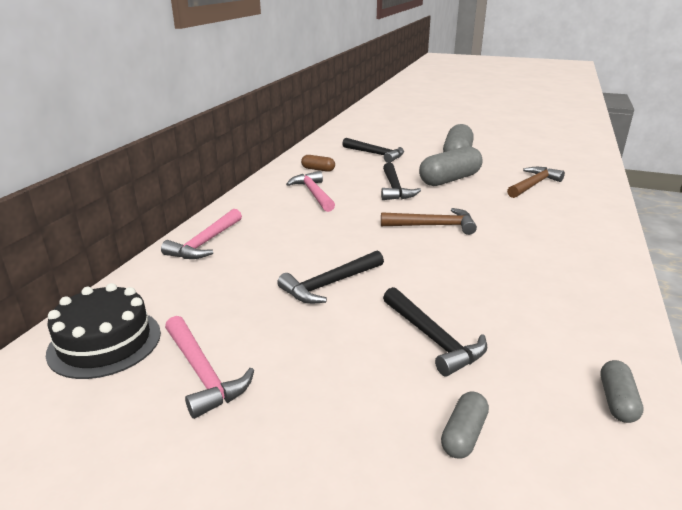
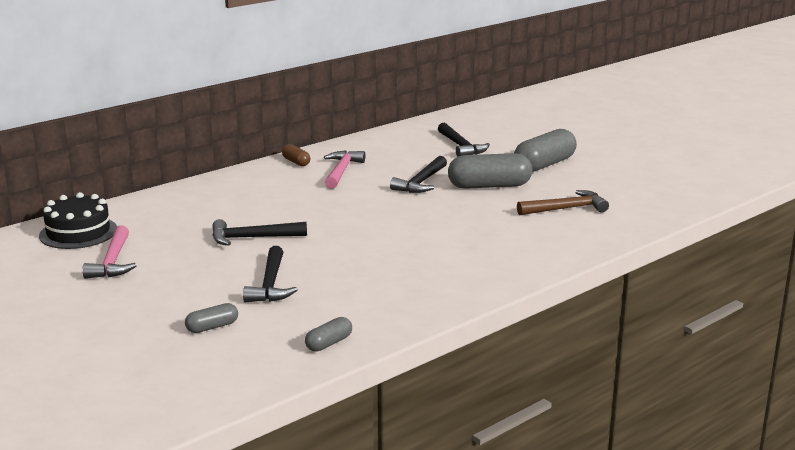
camera: 30 degrees right, 5 degrees down
(205, 243) = (205, 190): pink hammer -> none
(318, 169) = (379, 150): brown capsule -> brown capsule (296, 162)
(433, 226) = (399, 219): brown hammer -> none

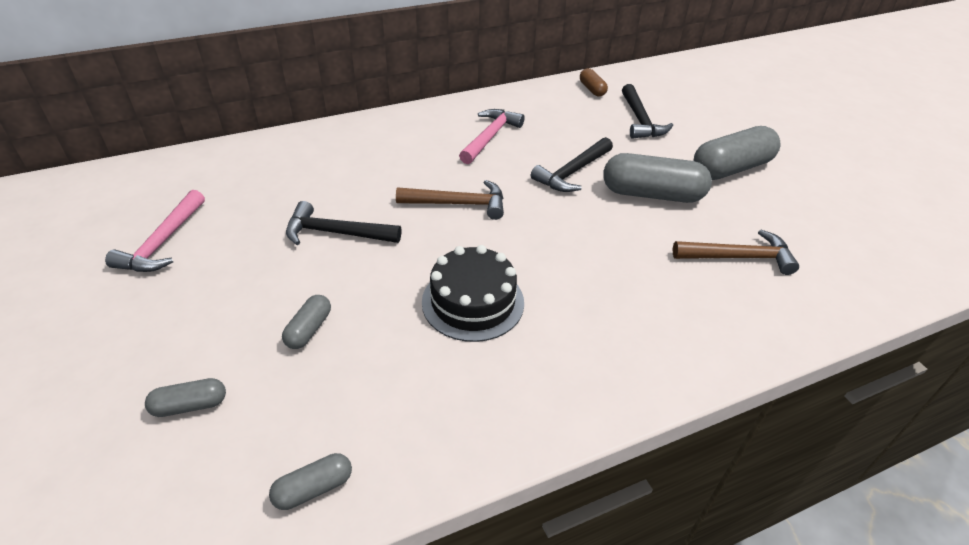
camera: 15 degrees right, 20 degrees up
(78, 232) = (162, 184): black cake -> black cake (473, 302)
(270, 284) = (309, 329): black hammer -> grey capsule
(296, 162) = (448, 113): brown capsule -> brown capsule (592, 89)
(340, 211) = (458, 204): none -> brown hammer

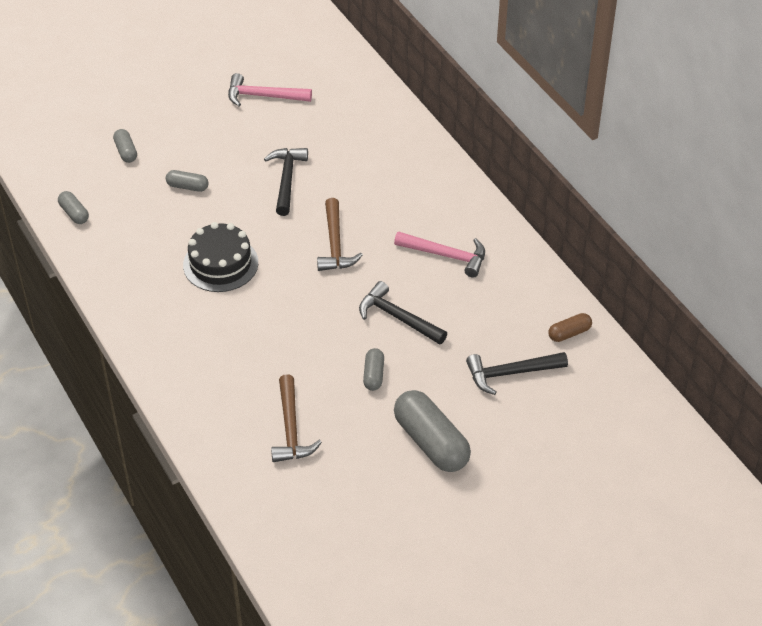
camera: 85 degrees right, 5 degrees up
(652, 194) = (373, 375): grey capsule -> grey capsule, size x0.49

